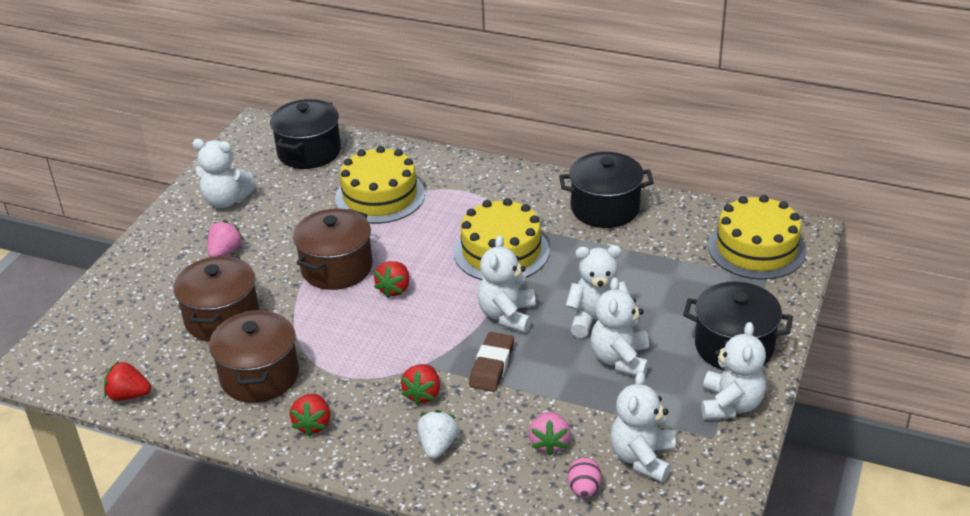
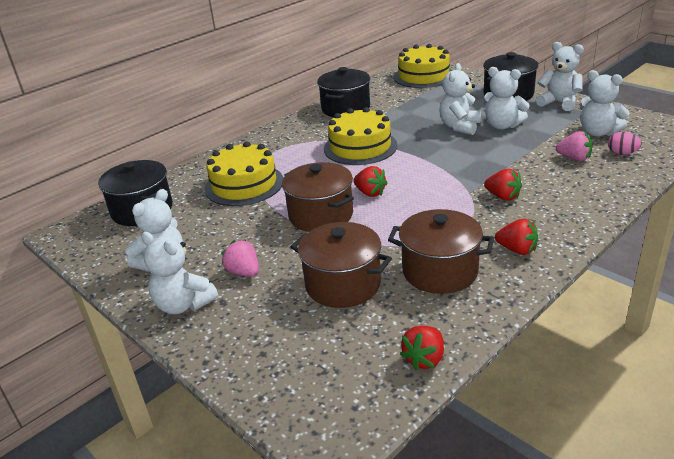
camera: 65 degrees left, 5 degrees down
(438, 446) = (563, 198): white strawberry -> none
(492, 366) = (485, 167): brown eraser -> none
(507, 315) = (433, 154): white teddy bear -> white teddy bear (184, 304)

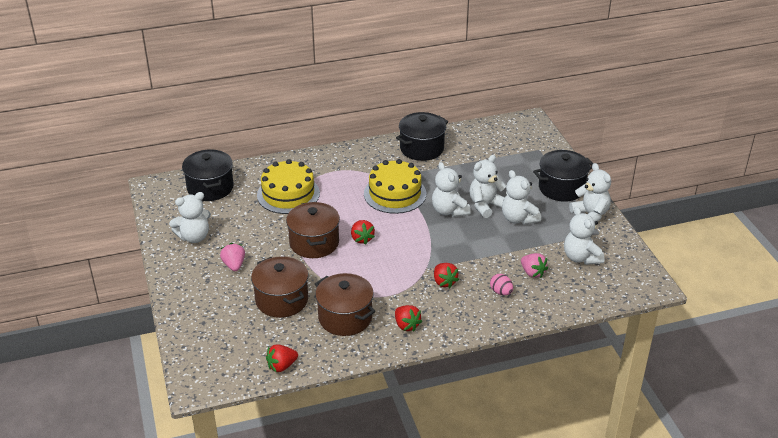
camera: 25 degrees right, 5 degrees up
(184, 304) = (185, 272): white teddy bear -> white teddy bear (449, 211)
(423, 76) = (518, 137): yellow cake -> none
(622, 153) = (572, 284): pink egg -> pink egg (501, 292)

